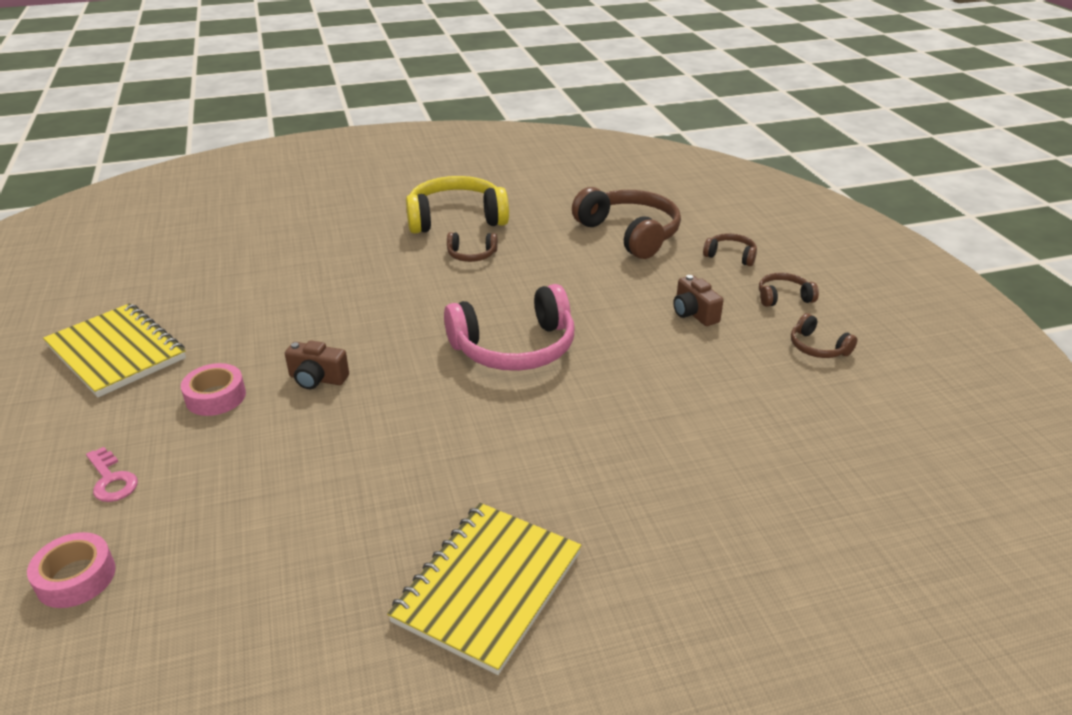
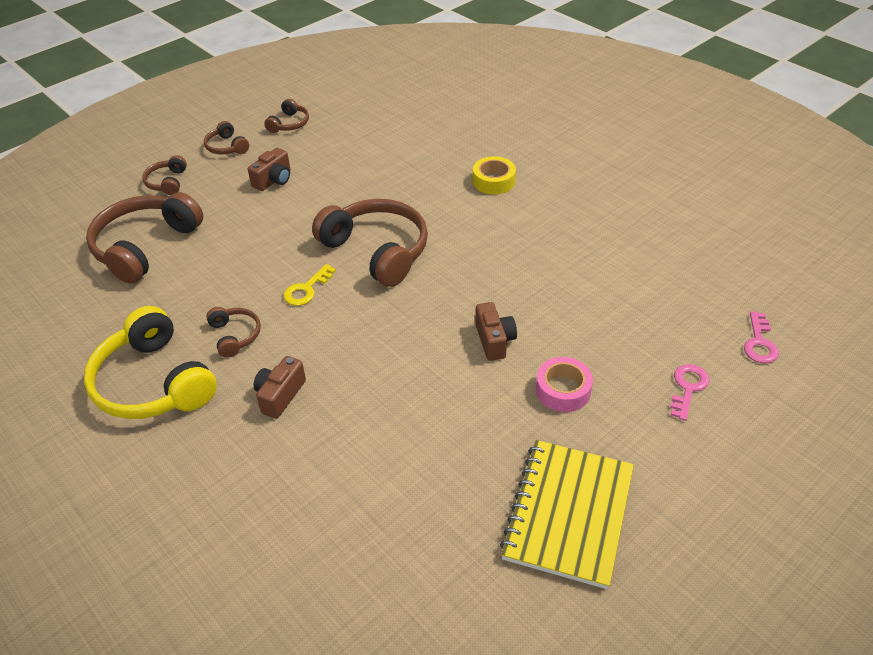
camera: 115 degrees left, 10 degrees up
(76, 578) = (759, 343): pink tape -> pink key
(385, 262) = (280, 395): none -> brown camera
(487, 587) = (599, 184): yellow notebook -> none
(495, 297) = (306, 289): none -> yellow key
(514, 347) = (376, 251): pink headphones -> brown headphones
(574, 477) = (493, 181): none -> yellow tape

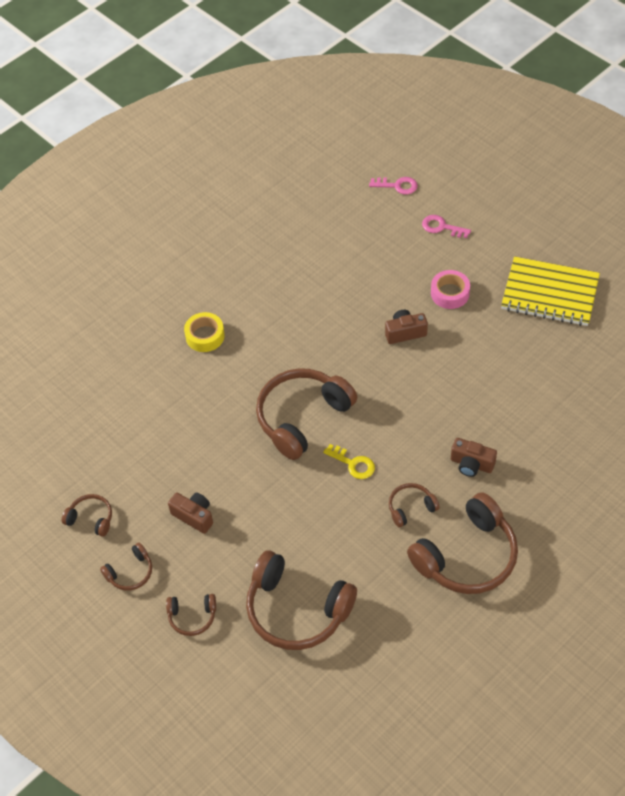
camera: 90 degrees left, 10 degrees up
(154, 382) = (467, 556): yellow headphones -> brown headphones

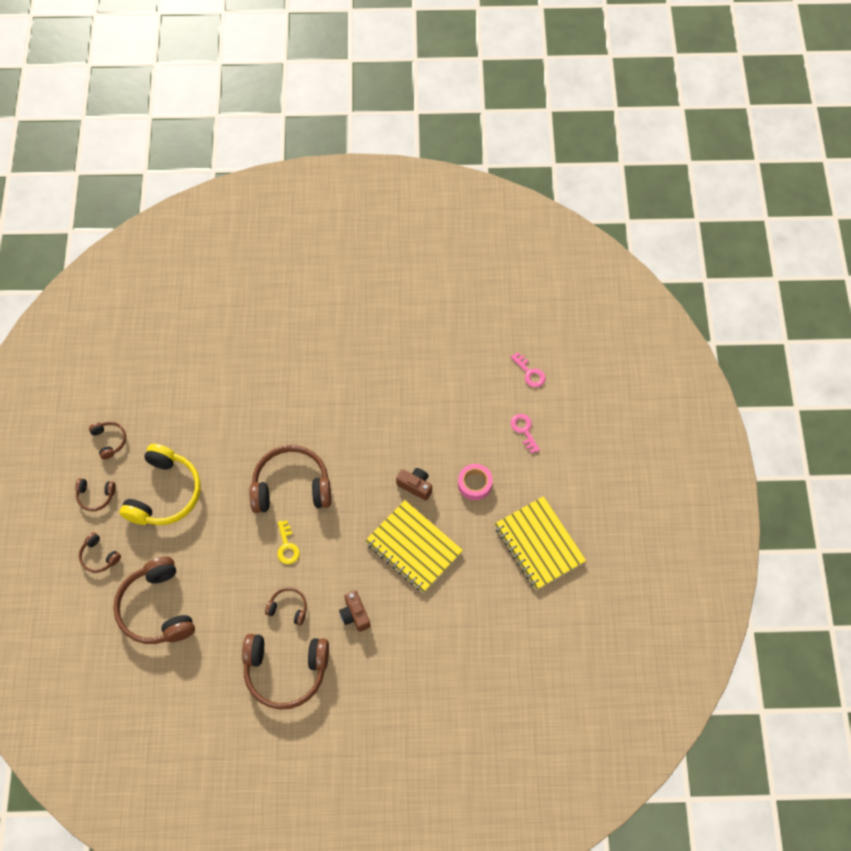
camera: 40 degrees right, 10 degrees up
(194, 516) = (164, 493): brown camera -> yellow headphones
(205, 336) = (294, 376): yellow tape -> none
(458, 377) = (413, 547): none -> yellow notebook

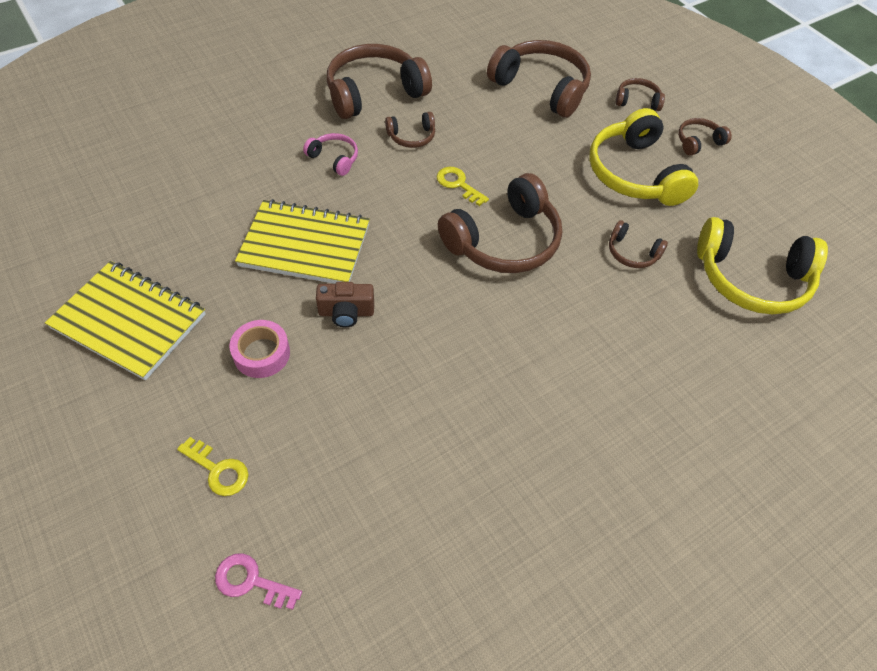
camera: 145 degrees right, 10 degrees down
(109, 440) = (745, 193): brown headphones -> brown headphones (632, 252)
(170, 385) = (751, 278): none -> yellow headphones
(355, 614) = (334, 159): brown camera -> pink headphones
(524, 430) = (218, 470): pink key -> yellow key

